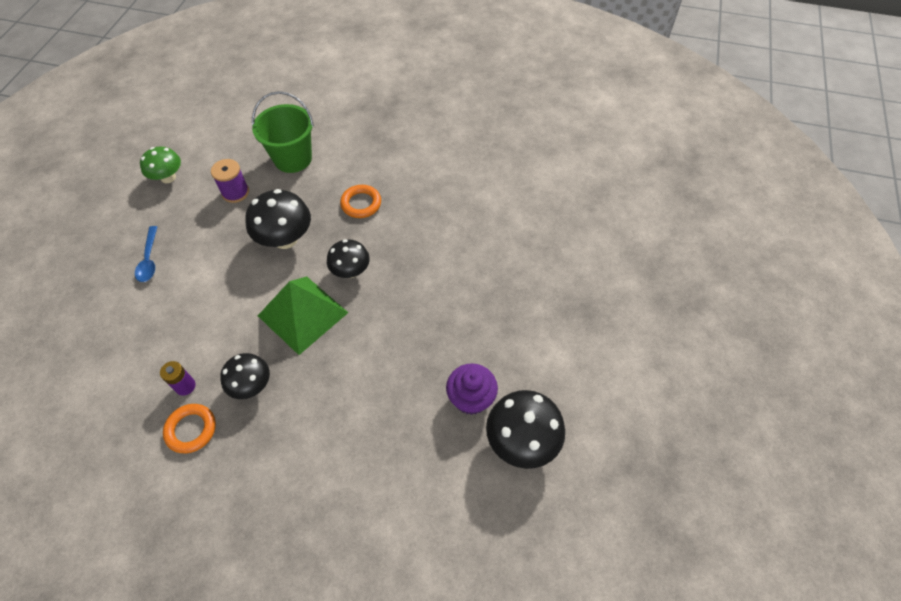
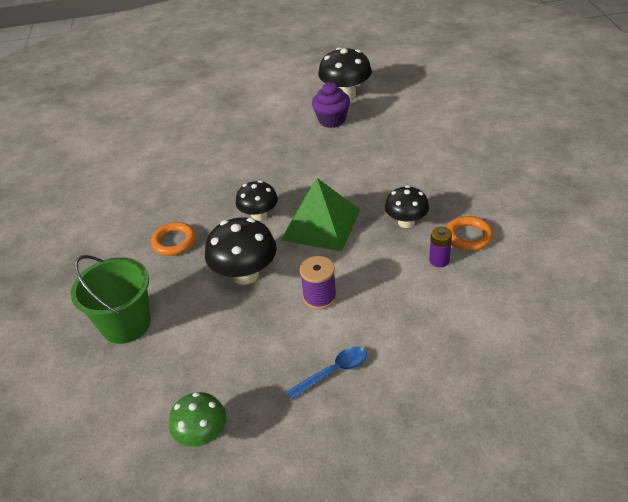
camera: 110 degrees left, 15 degrees down
(235, 192) = (199, 349): purple spool -> purple spool (320, 297)

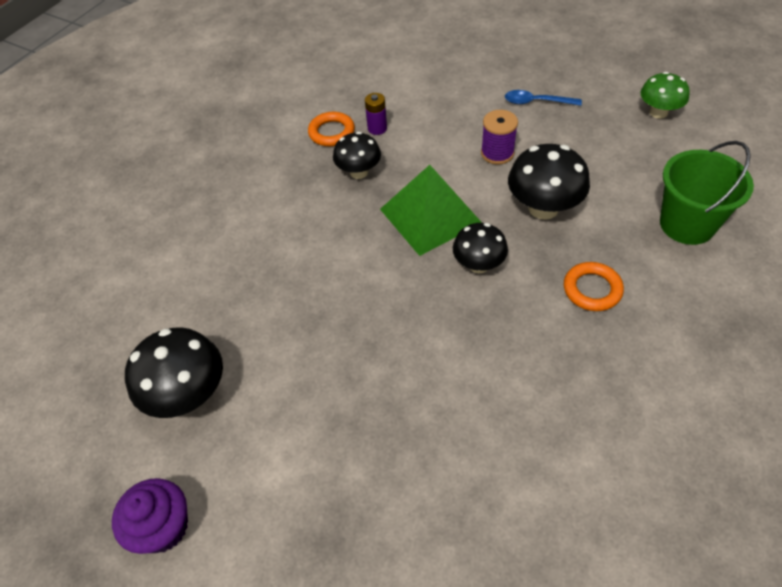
camera: 140 degrees left, 10 degrees up
(332, 120) = (262, 355): purple cupcake -> purple cupcake (163, 527)

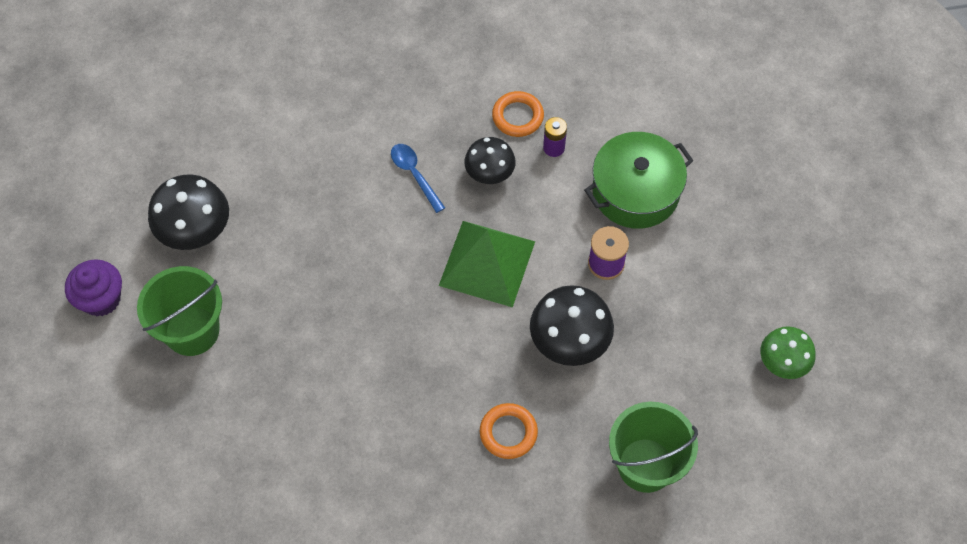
camera: 45 degrees right, 10 degrees up
(280, 465) = (192, 331): none -> green bucket
(456, 109) = (635, 191): none -> green pot
(478, 265) = (465, 334): black mushroom -> none
(536, 102) = (704, 251): blue spoon -> blue spoon (414, 175)

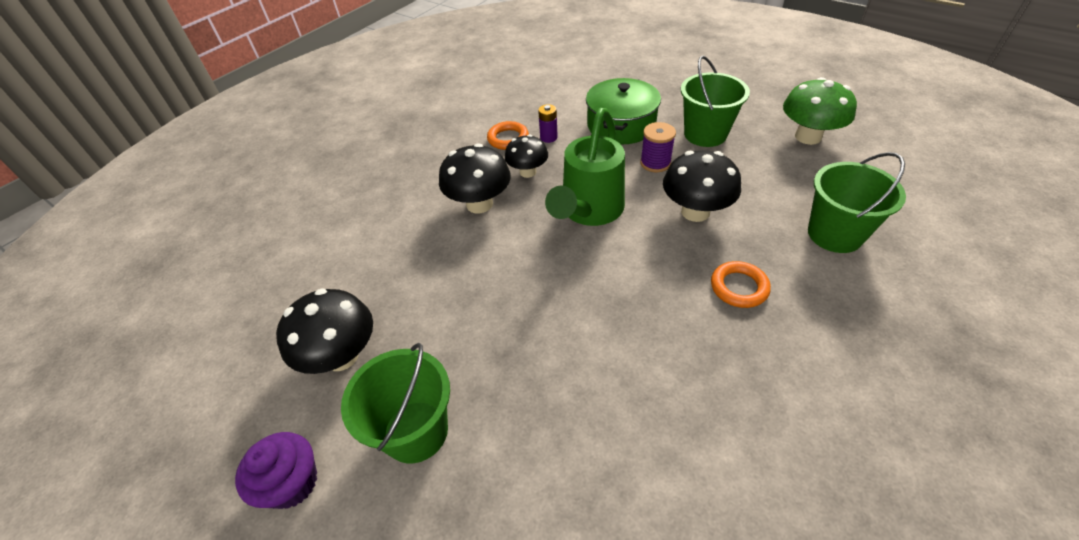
camera: 40 degrees left, 15 degrees down
(414, 175) = (479, 204): blue spoon -> black mushroom
(487, 263) = (588, 212): green pyramid -> green watering can
(695, 273) = (705, 134): none -> green bucket
(782, 363) = (808, 137): green mushroom -> green mushroom, size x1.53

